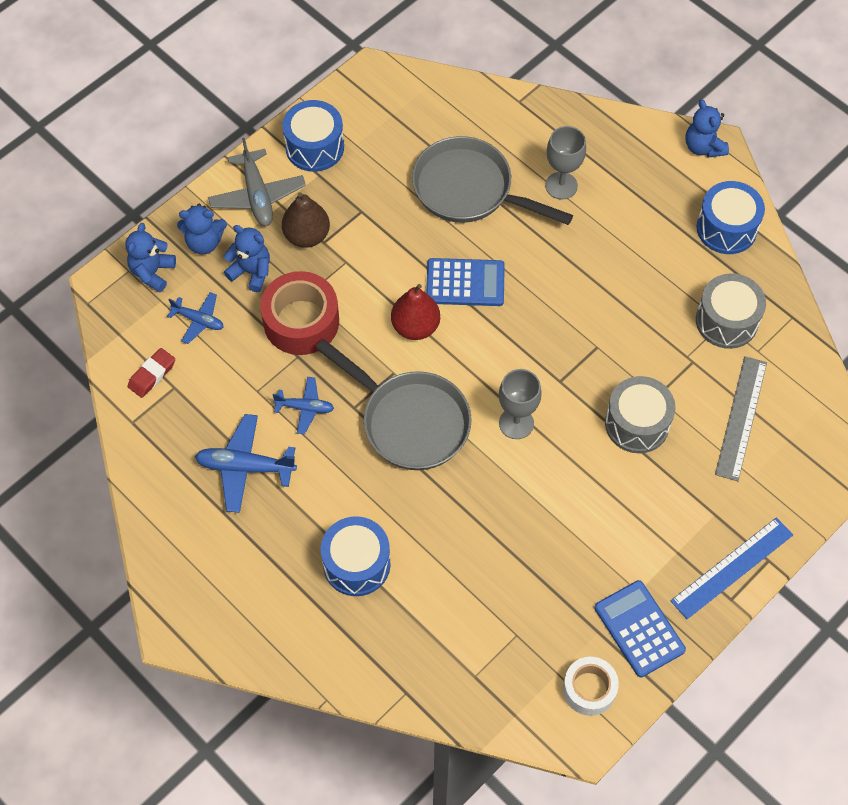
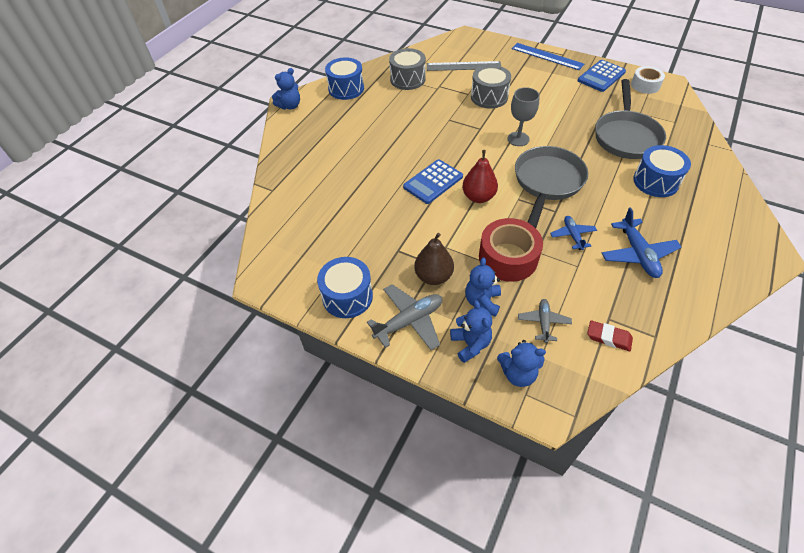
camera: 105 degrees left, 10 degrees down
(198, 320) = (543, 322): blue plane -> grey plane
(465, 283) = (433, 182): blue calculator -> blue calculator turned 120 degrees counterclockwise
(469, 190) = (357, 197): grey pan -> grey pan (626, 136)
(561, 185) = (338, 156): grey goblet -> none

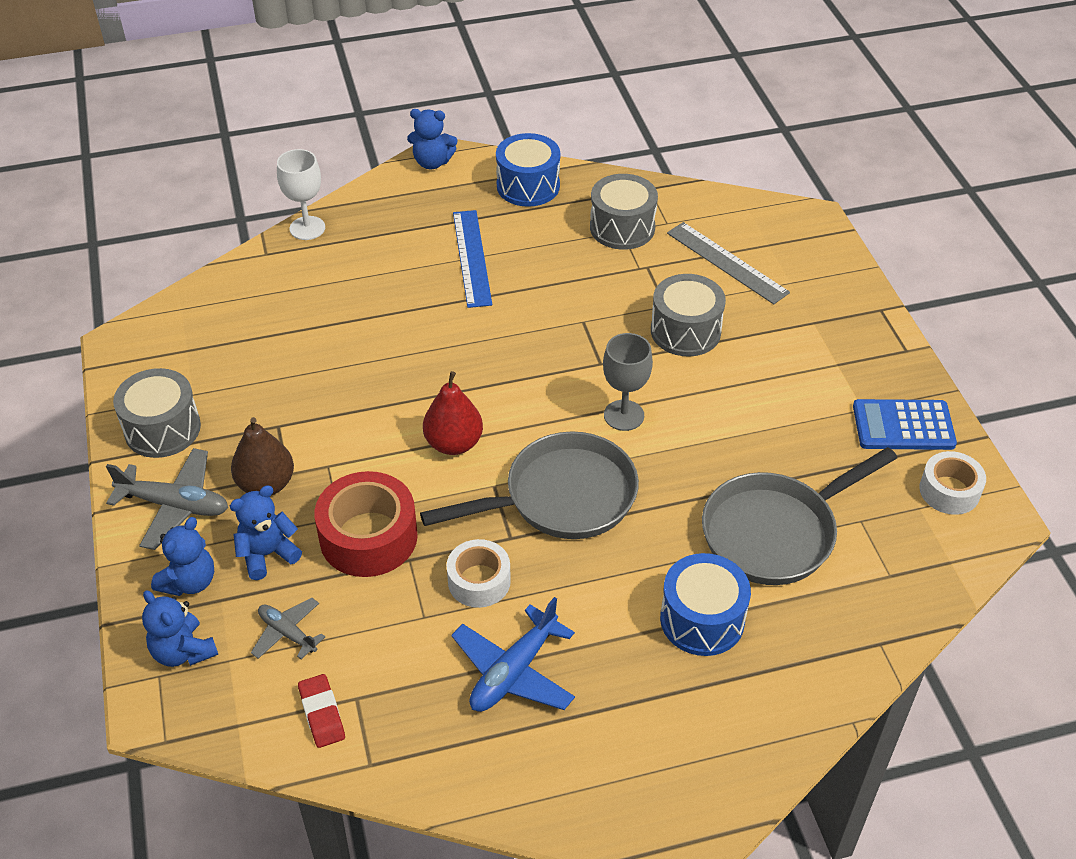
camera: 45 degrees right, 5 degrees down
(275, 167) = (307, 228): none -> white goblet
(347, 296) = (162, 429): blue drum -> grey drum
(433, 182) = (435, 383): blue calculator -> none
(543, 322) = (287, 633): grey plane -> grey plane turned 105 degrees counterclockwise
(547, 56) = (875, 335): blue ruler -> blue ruler (472, 258)
(572, 235) = (479, 581): blue plane -> white tape

